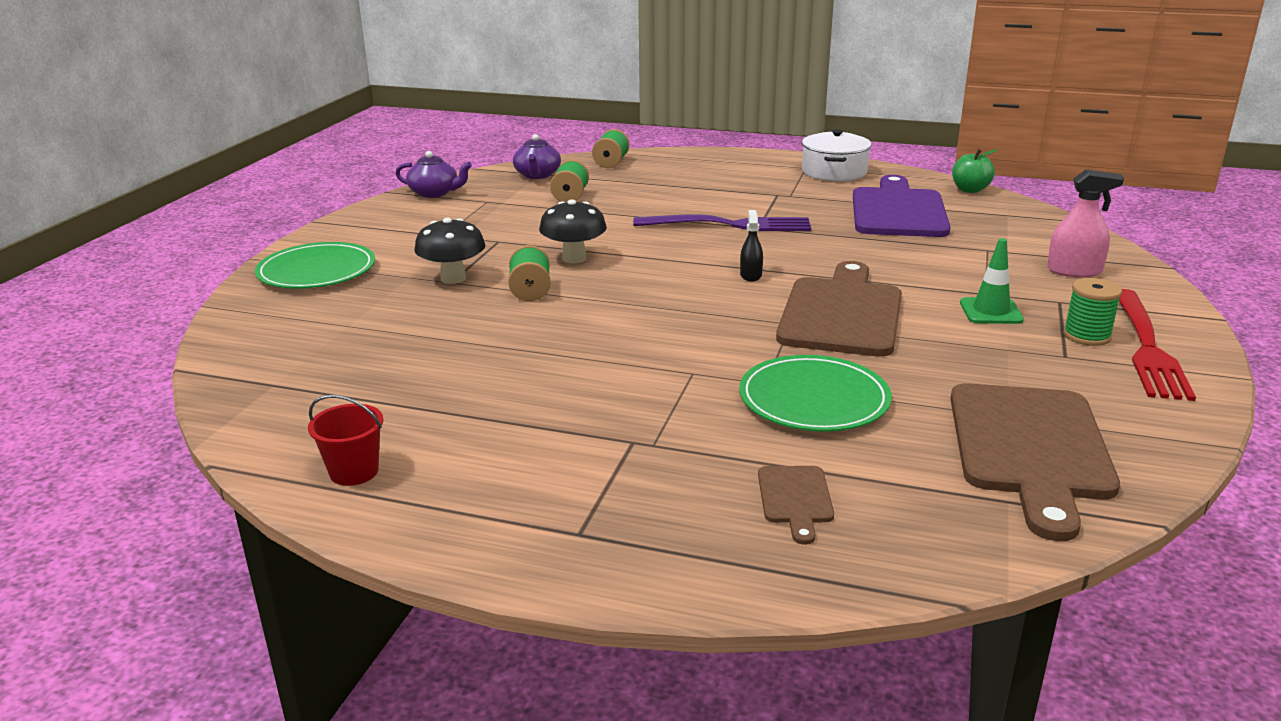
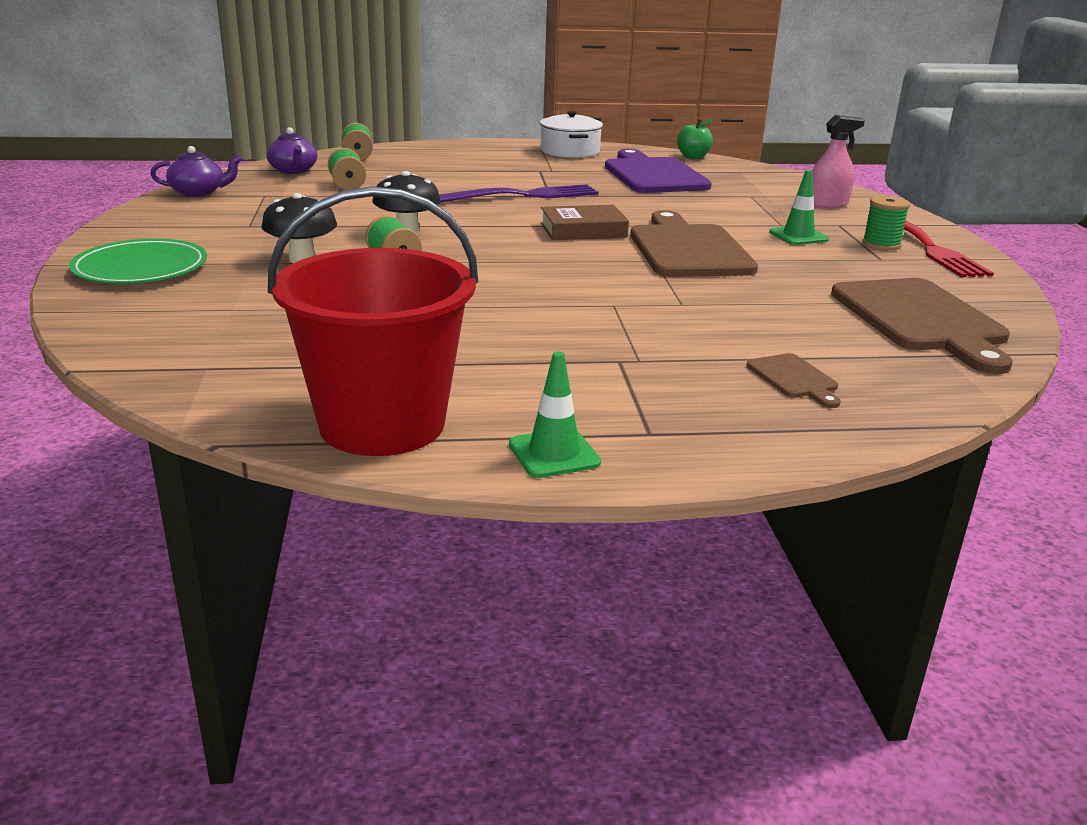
camera: 25 degrees left, 0 degrees up
(354, 472) = (382, 424): red bucket -> red bucket, size x2.46
(468, 537) = (554, 454): none -> green traffic cone
(750, 275) = (583, 230): black spray bottle -> brown book
(814, 399) = (732, 310): green plate -> none

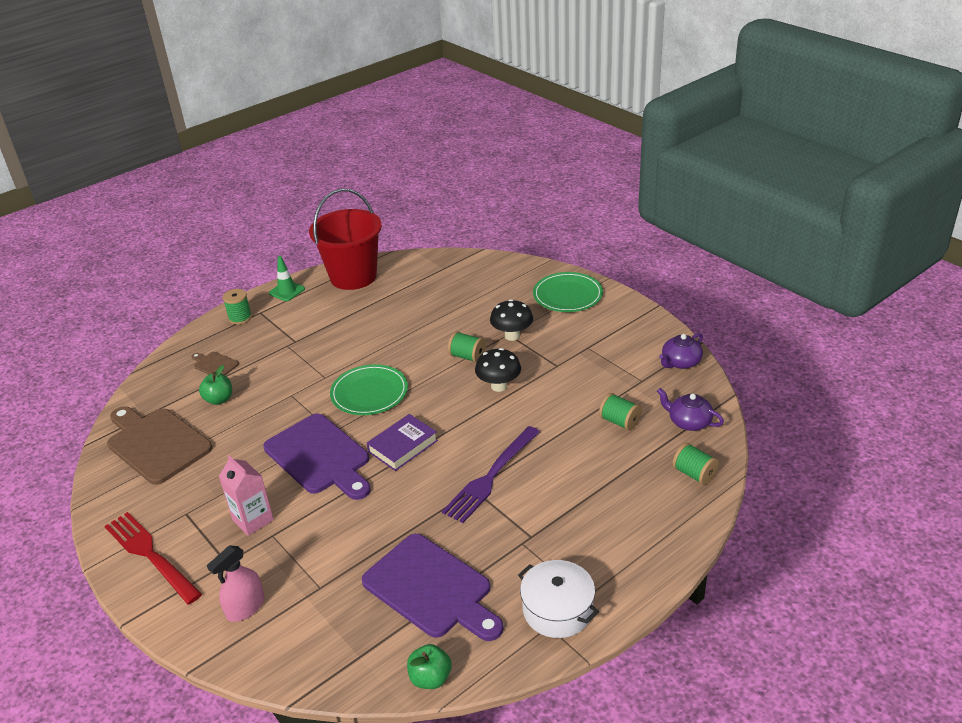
camera: 150 degrees right, 10 degrees up
(568, 273) = (369, 393): none -> green plate
(583, 230) = (403, 446): brown book -> purple book
(688, 249) = (320, 456): brown cutting board -> purple cutting board
(798, 236) = (253, 520): green traffic cone -> pink carton
(803, 333) = (219, 399): none -> green apple
(881, 244) = (187, 539): green spool -> green spool (240, 318)

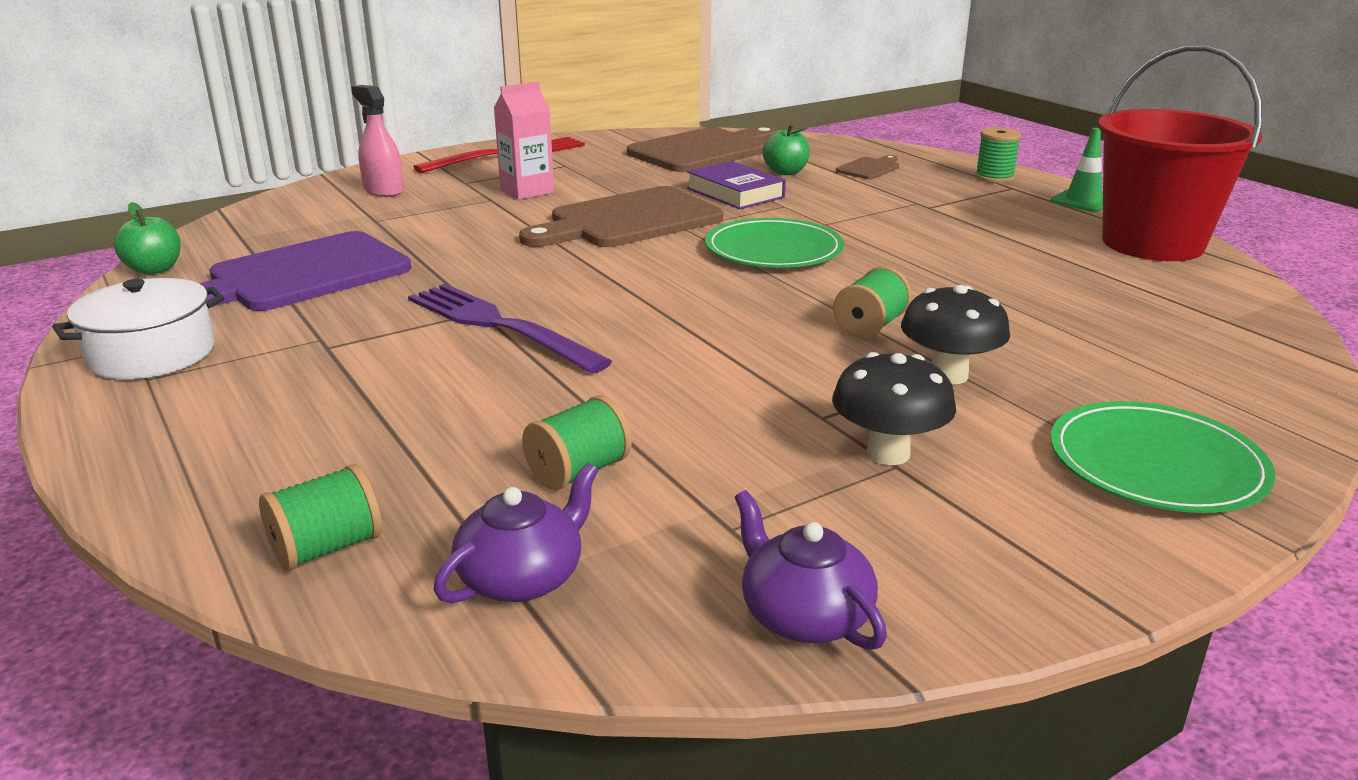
camera: 95 degrees right, 10 degrees down
(320, 456) = (629, 220): purple cutting board -> brown cutting board
(403, 446) = (621, 268): purple book -> purple book (735, 193)
(499, 386) = (761, 349): black mushroom -> black mushroom (888, 453)

